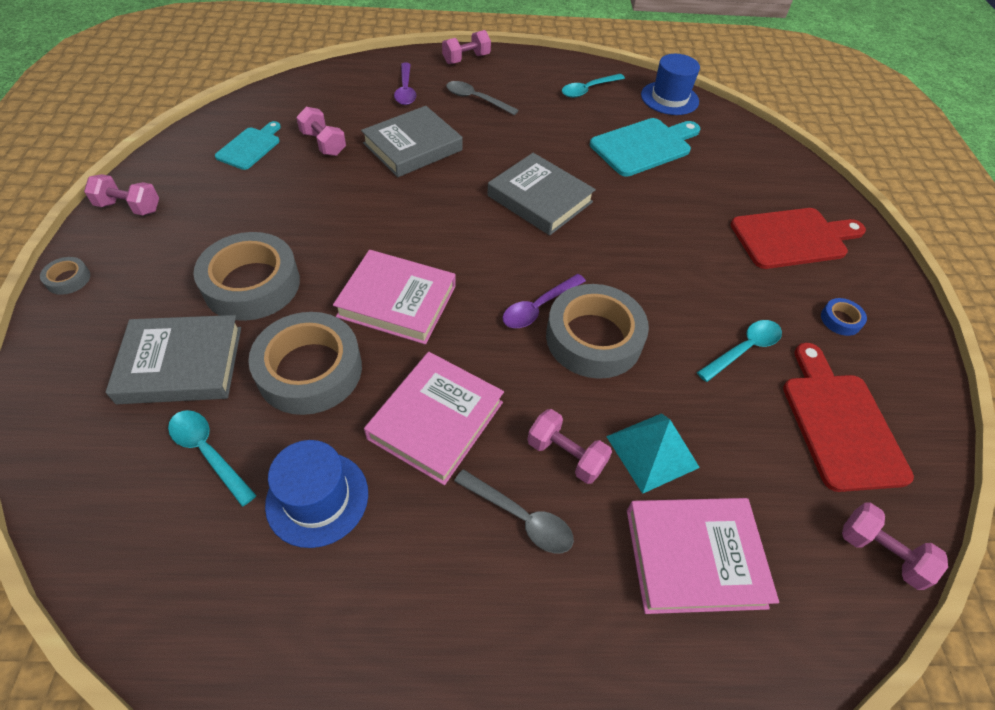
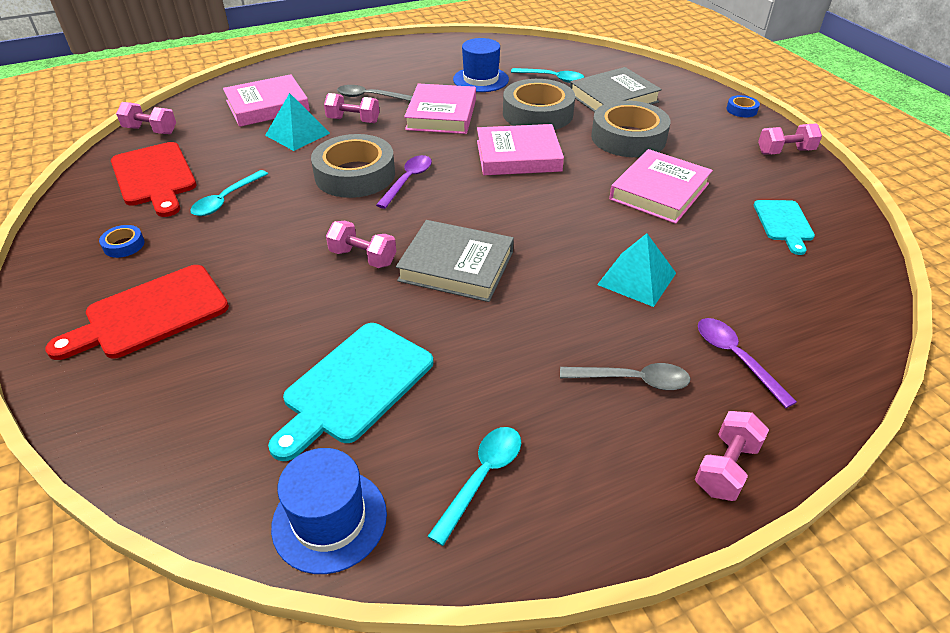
camera: 160 degrees right, 10 degrees down
(68, 279) = (741, 110): grey tape -> blue tape
(307, 207) = (659, 191): none -> pink book
(323, 143) = (726, 250): pink dumbbell -> pink dumbbell (363, 257)
(412, 147) = (637, 278): grey book -> turquoise pyramid

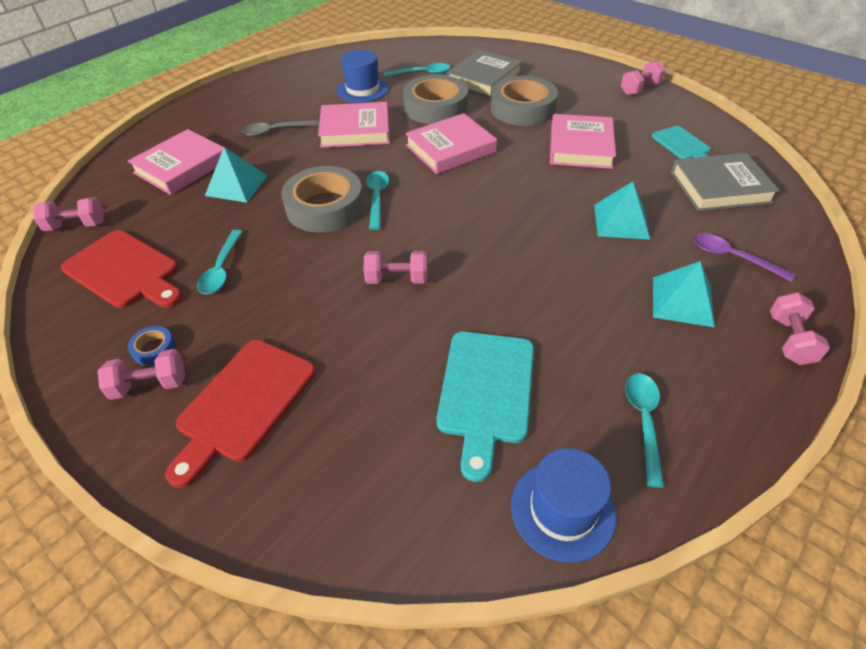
camera: 25 degrees left, 5 degrees up
(353, 120) = (279, 157): pink dumbbell -> pink dumbbell (150, 385)
(408, 181) = (377, 198): purple spoon -> turquoise spoon
(441, 114) = (355, 130): pink book -> pink book turned 75 degrees counterclockwise
(456, 266) = (480, 259): grey book -> grey book (720, 187)
(633, 380) = (682, 301): grey spoon -> turquoise pyramid
(741, 110) = (585, 64): blue tape -> none

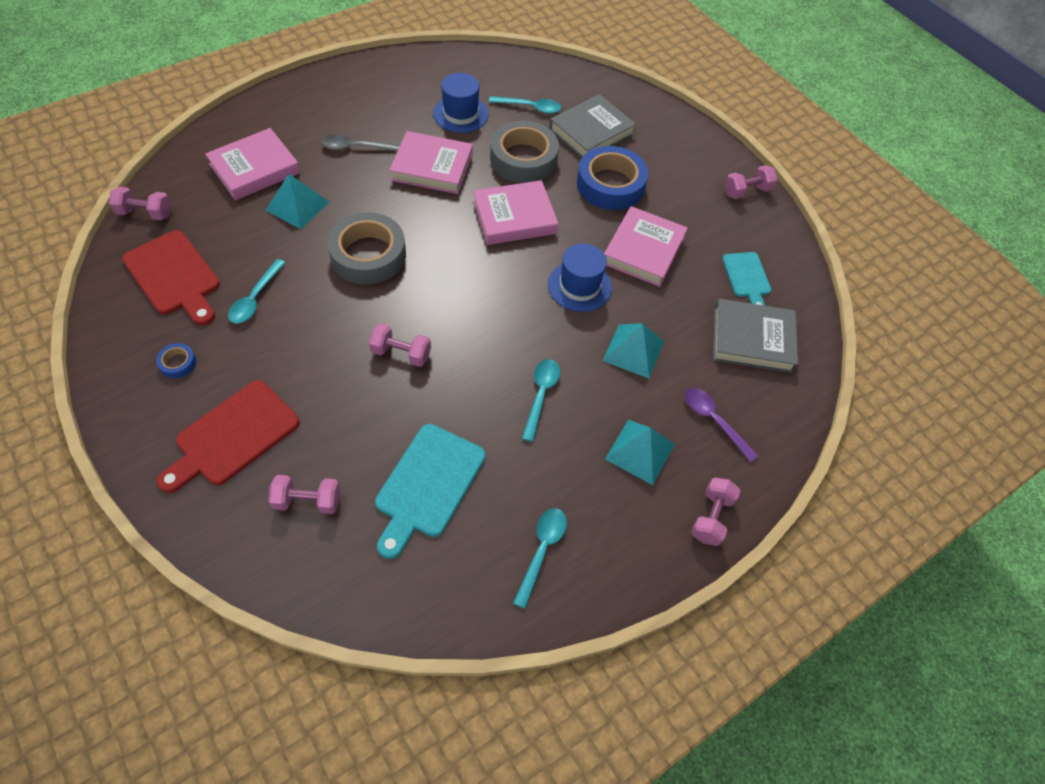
camera: 10 degrees right, 10 degrees up
(150, 385) = (166, 396): pink dumbbell -> pink dumbbell (308, 501)
(377, 198) = (419, 258): turquoise spoon -> turquoise spoon (541, 395)
(522, 109) = (610, 185): grey tape -> blue tape
(562, 510) = (439, 601): blue hat -> blue hat (579, 286)

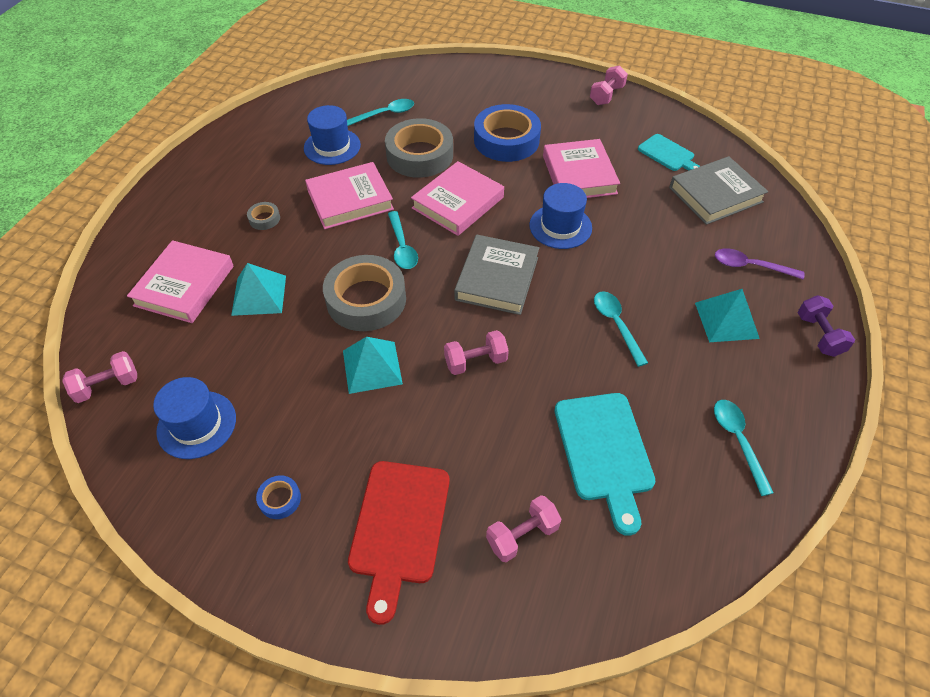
camera: 30 degrees left, 5 degrees down
(174, 276) = (196, 424): red cutting board -> blue hat
(255, 298) = (298, 396): turquoise spoon -> turquoise spoon (402, 247)
(355, 147) = (264, 219): grey spoon -> grey tape
(591, 132) = (452, 109): grey book -> grey book (497, 278)
(633, 351) = (647, 250): turquoise pyramid -> turquoise pyramid (372, 367)
(711, 517) = (818, 335): pink dumbbell -> purple dumbbell

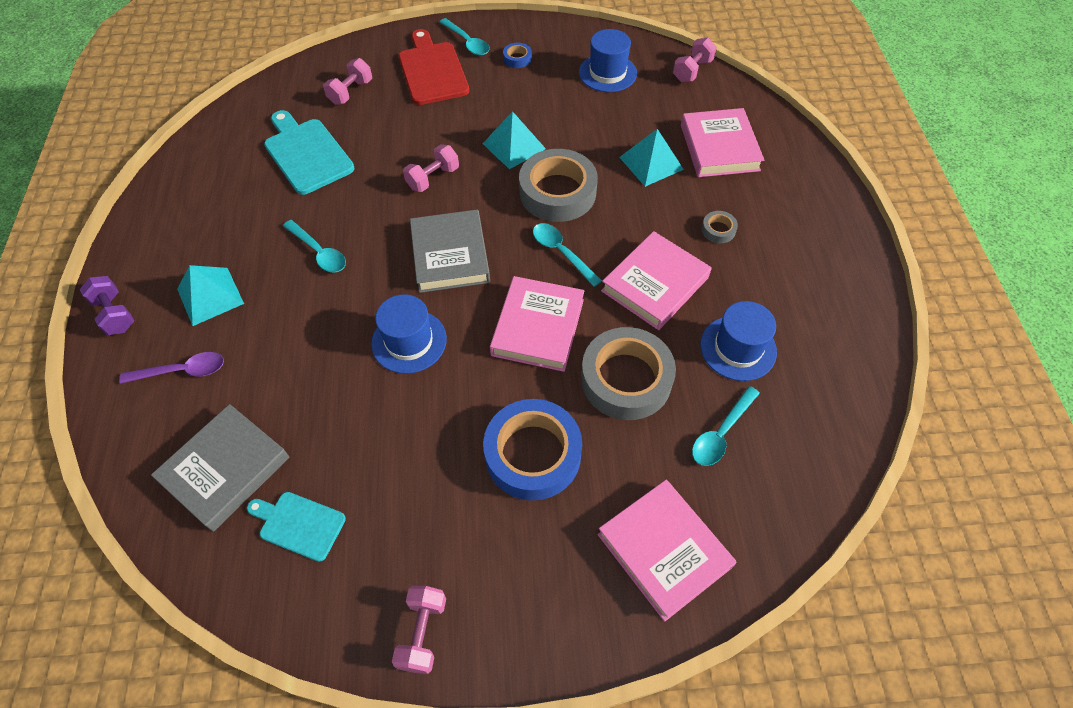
camera: 155 degrees right, 5 degrees up
(579, 174) = (412, 431): pink book -> pink book (664, 550)
(737, 441) = (201, 195): turquoise spoon -> turquoise spoon (467, 42)

